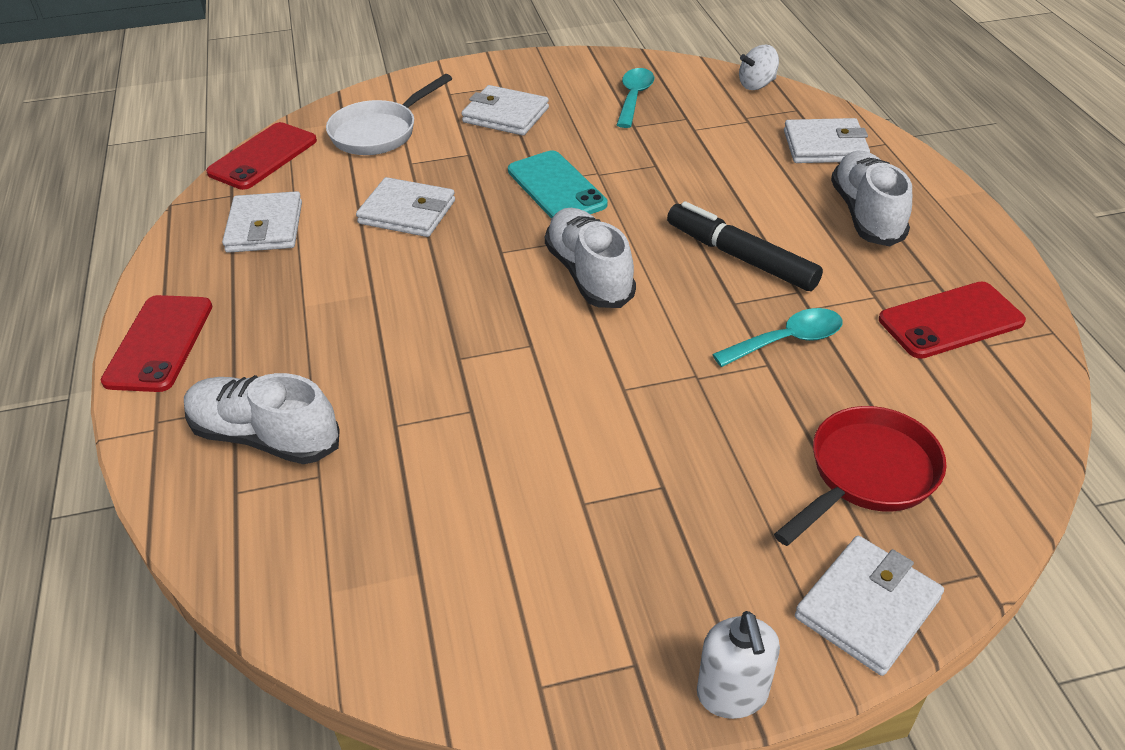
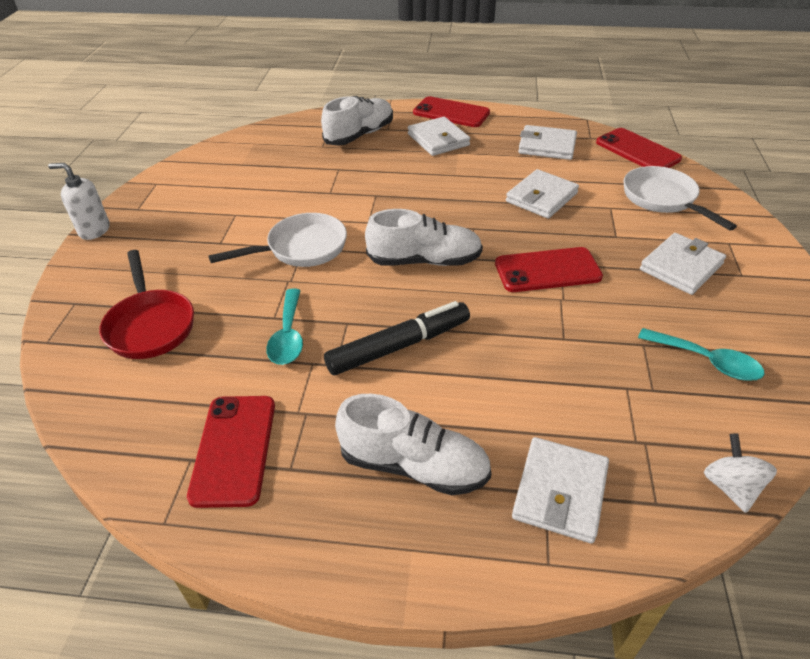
camera: 110 degrees right, 0 degrees up
(556, 187) = (547, 270): turquoise phone -> red phone
(626, 390) = (301, 248): none -> white pan
(867, 608) = (80, 288): white wallet -> white wallet (438, 140)

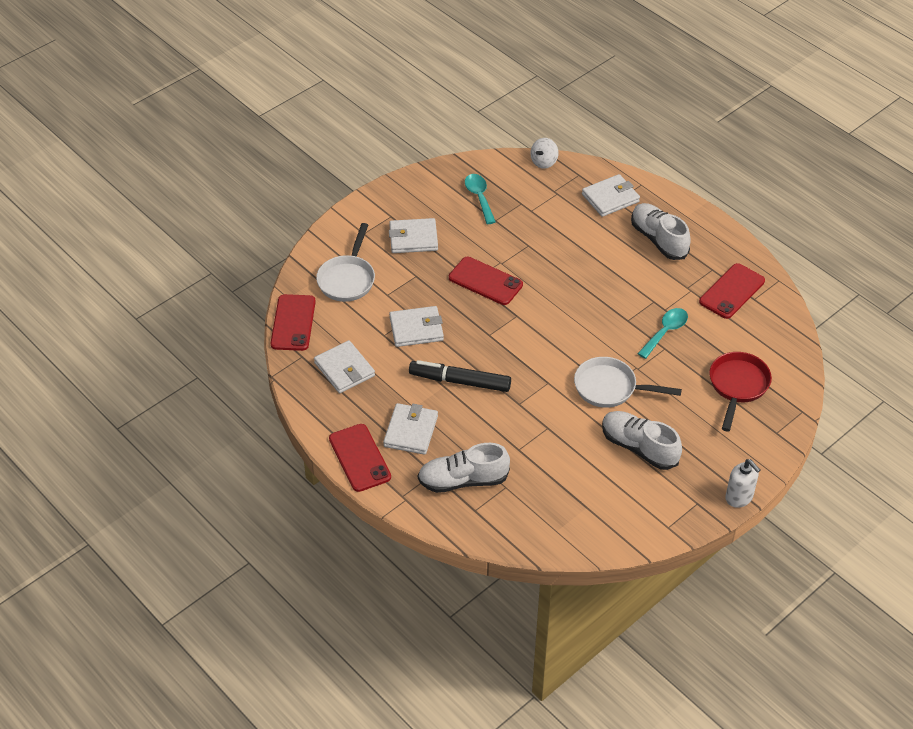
camera: 140 degrees left, 5 degrees up
(399, 346) = (613, 291): black marker -> black marker (460, 381)
(424, 261) = (545, 331): white shoe -> white shoe (639, 447)

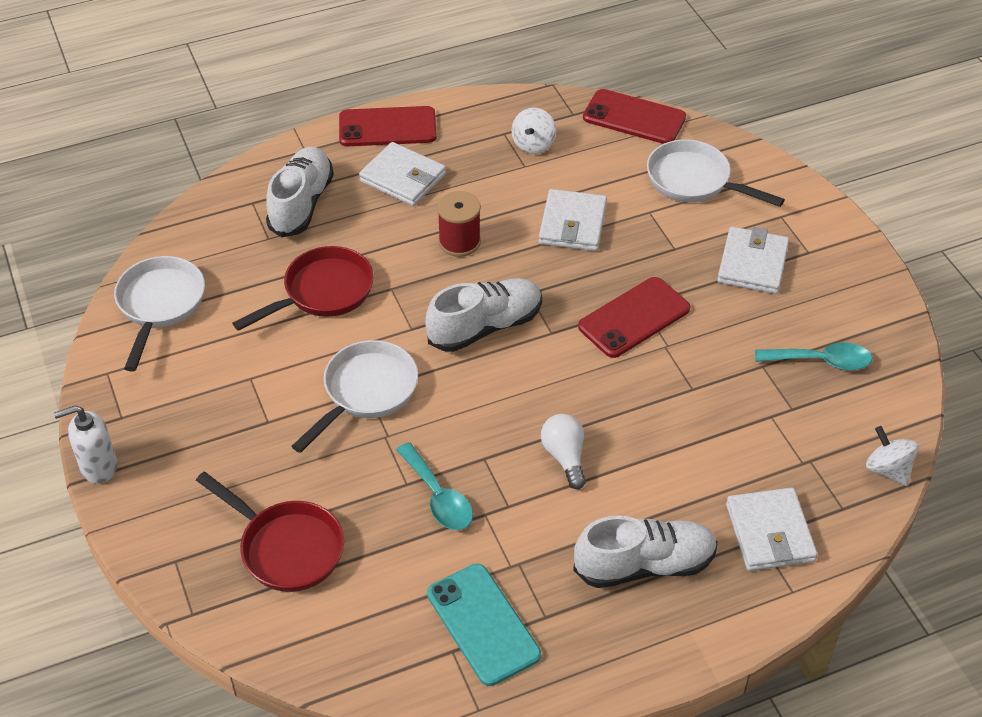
camera: 110 degrees right, 0 degrees up
(344, 369) = (533, 144): white wallet -> white spinning top
(460, 381) = (459, 242): black marker -> red spool
(540, 438) = (322, 292): none -> red pan
(597, 523) = (159, 305): none -> white pan
(607, 286) = (565, 457): none -> white light bulb
(639, 447) = (247, 388): white shoe -> white shoe (485, 327)
(732, 291) = (483, 624): red phone -> turquoise phone

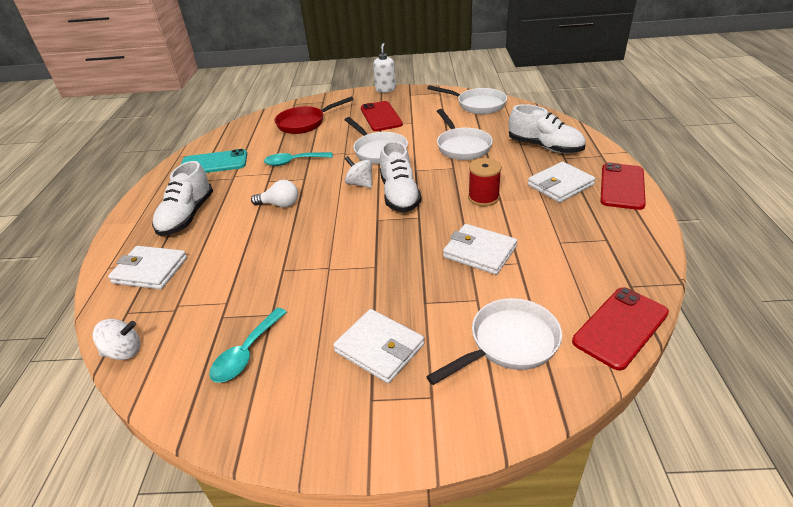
camera: 115 degrees right, 10 degrees down
(322, 292) = (462, 146): red pan -> white pan
(533, 144) = (588, 252): white spinning top -> white spinning top (360, 184)
(634, 318) = (365, 259): red phone -> red phone (381, 116)

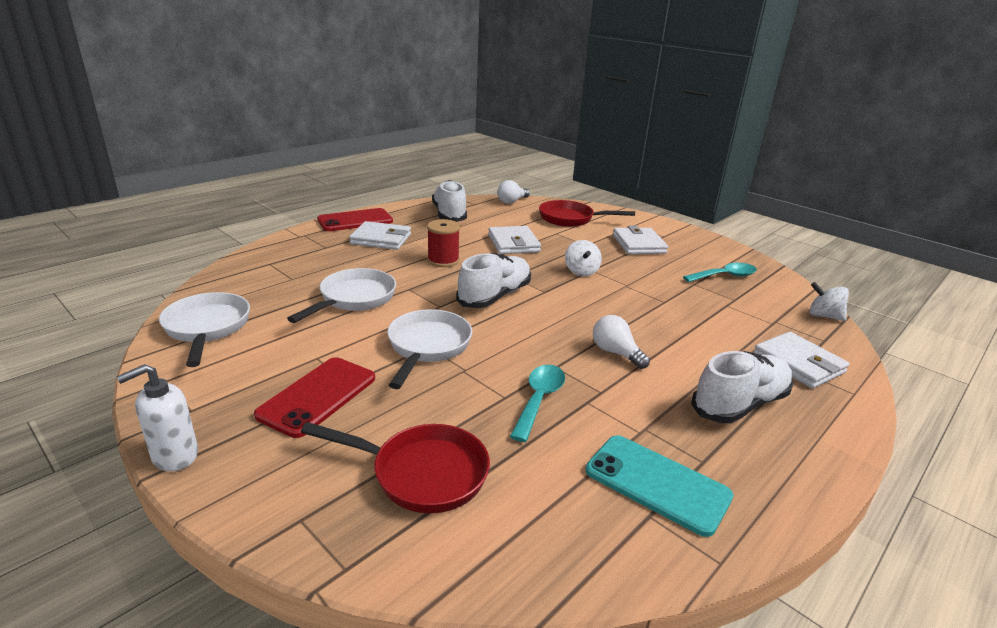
camera: 140 degrees left, 10 degrees down
(293, 162) = (539, 399): turquoise spoon -> turquoise spoon turned 105 degrees counterclockwise
(360, 184) = (509, 325): white spinning top -> white spinning top (581, 271)
(508, 343) = (570, 219): white pan -> red pan
(544, 147) = (310, 259): white shoe -> white shoe (449, 215)
(620, 327) = (512, 201): red phone -> white light bulb

